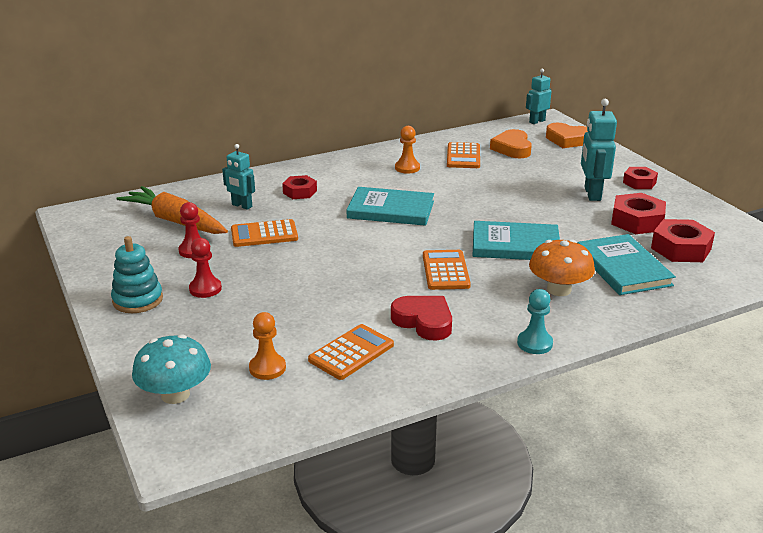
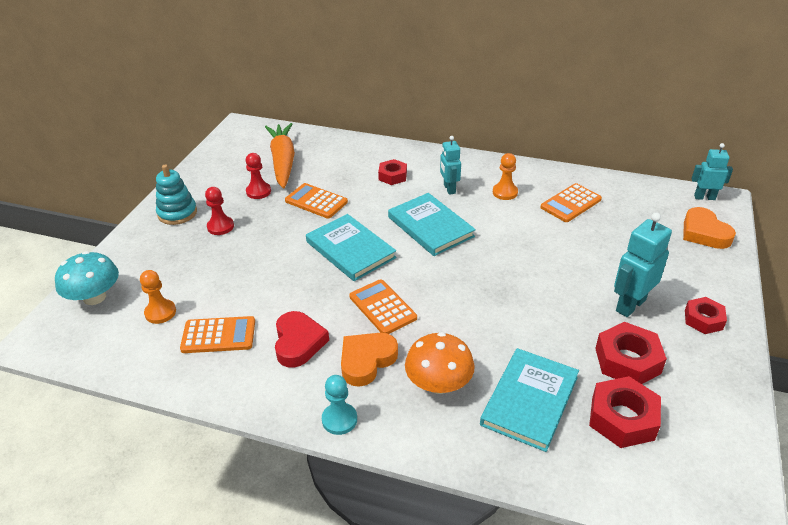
camera: 45 degrees right, 10 degrees up
(241, 206) = (338, 169): turquoise robot -> turquoise robot (449, 189)
(445, 271) = (382, 307): orange calculator -> orange calculator turned 75 degrees counterclockwise
(512, 148) = (630, 216): orange heart -> orange heart (366, 361)
(515, 245) = (473, 317): turquoise book -> turquoise book (350, 250)

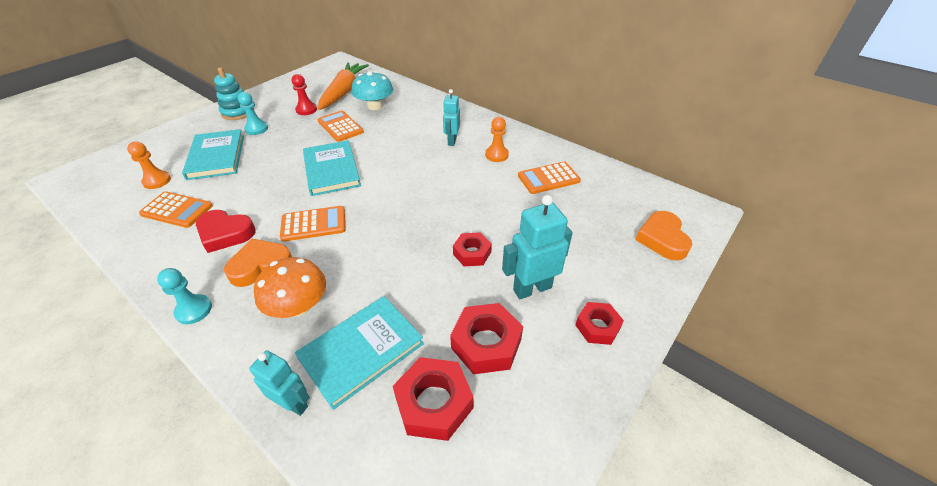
camera: 20 degrees right, 5 degrees up
(94, 297) = (128, 157): turquoise mushroom -> turquoise mushroom (375, 106)
(220, 227) = (256, 129): red pawn -> turquoise pawn
(298, 342) = (225, 233): red heart -> red heart turned 90 degrees clockwise
(382, 307) = (313, 224): orange calculator -> orange calculator turned 90 degrees clockwise
(392, 176) = (415, 121): red nut -> red nut (472, 253)
(430, 227) = (410, 168): turquoise book -> turquoise book (216, 157)
(704, 197) = (687, 205): turquoise robot -> turquoise robot (293, 403)

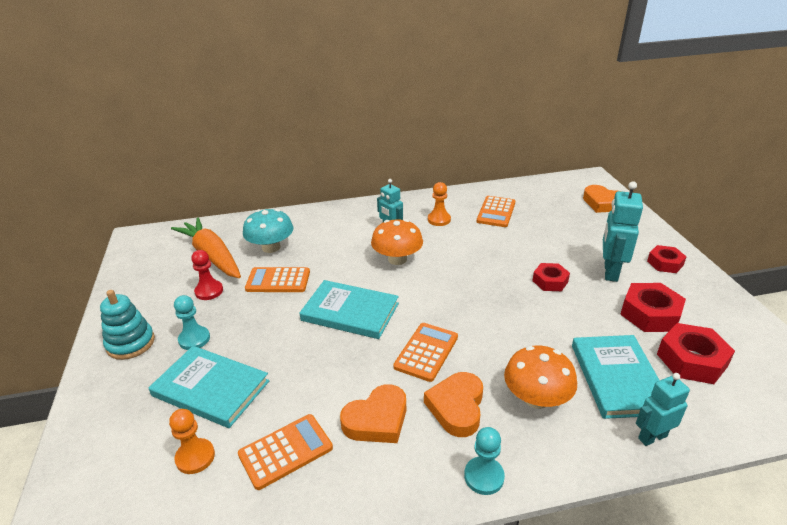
camera: 50 degrees left, 10 degrees down
(225, 233) = (377, 420): red heart -> orange heart
(417, 160) = (397, 259): none -> orange mushroom

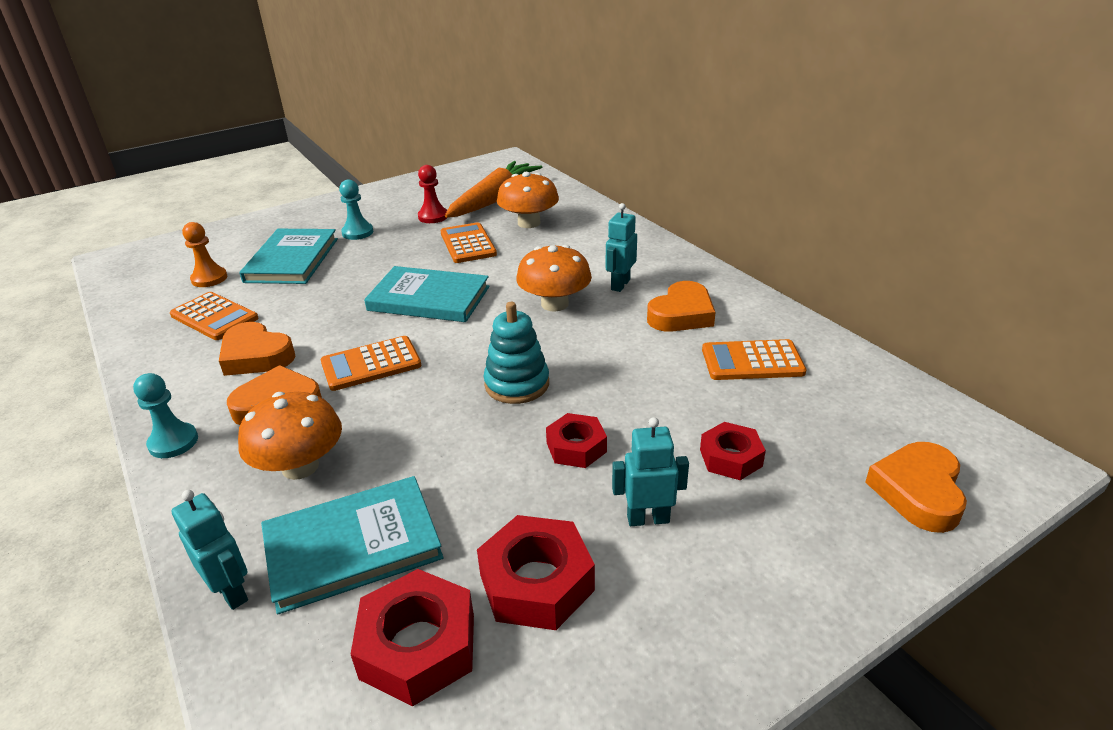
camera: 70 degrees right, 0 degrees up
(130, 343) = (344, 209): turquoise stacking toy -> turquoise stacking toy (517, 384)
(271, 247) = (529, 223): turquoise mushroom -> orange mushroom
(350, 312) = (429, 298): turquoise book -> turquoise book turned 75 degrees counterclockwise
(426, 352) = (371, 364): orange calculator -> orange calculator turned 150 degrees clockwise
(439, 219) = (681, 314): orange pawn -> orange heart
(610, 272) = (648, 518): turquoise robot -> turquoise robot, size x0.65
(665, 263) = (732, 604): red nut -> red nut (730, 458)

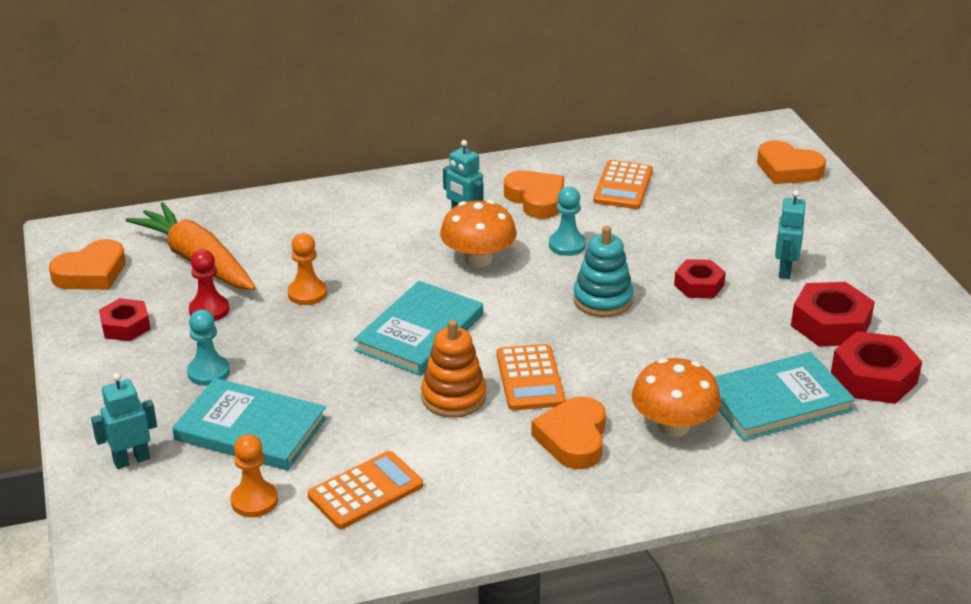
camera: 75 degrees left, 0 degrees up
(173, 442) = (608, 506): turquoise pawn -> turquoise pawn (567, 245)
(232, 592) = (809, 460): turquoise robot -> turquoise robot (131, 460)
(256, 356) = (474, 455): orange heart -> orange heart (91, 273)
(338, 331) = (453, 397): none -> orange stacking toy
(353, 546) = (777, 401): turquoise book -> turquoise book turned 75 degrees clockwise
(468, 244) = (307, 293): orange calculator -> orange pawn
(529, 223) = (285, 246): orange mushroom -> none
(730, 458) = (734, 224): red nut -> red nut (125, 326)

